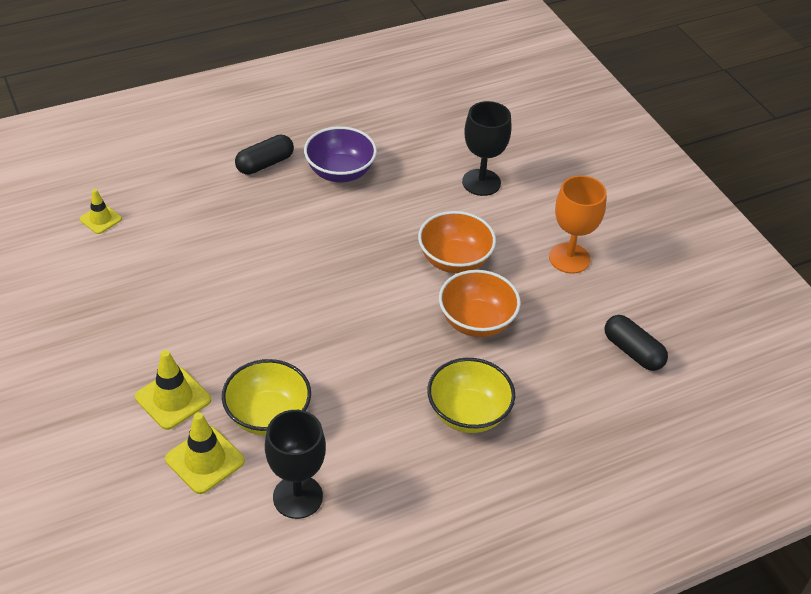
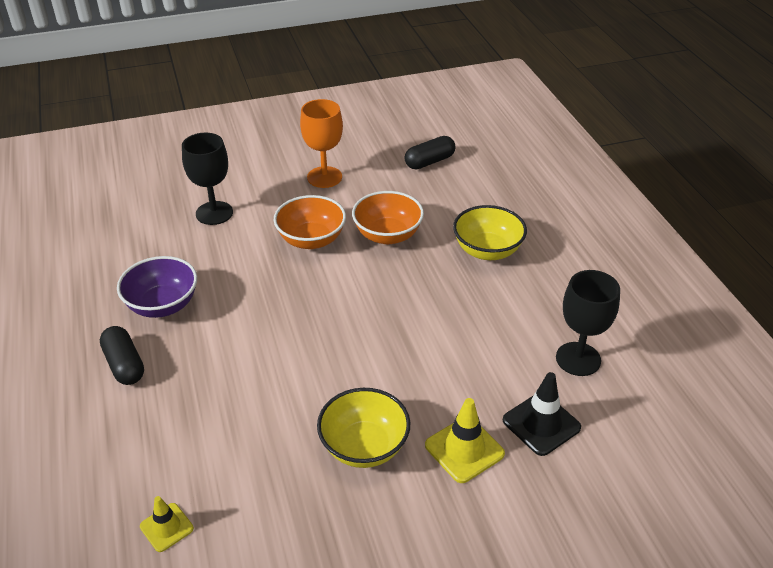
camera: 80 degrees left, 5 degrees down
(205, 460) = (541, 424): yellow traffic cone -> black traffic cone
(268, 415) = (487, 375): yellow bowl -> yellow bowl (364, 446)

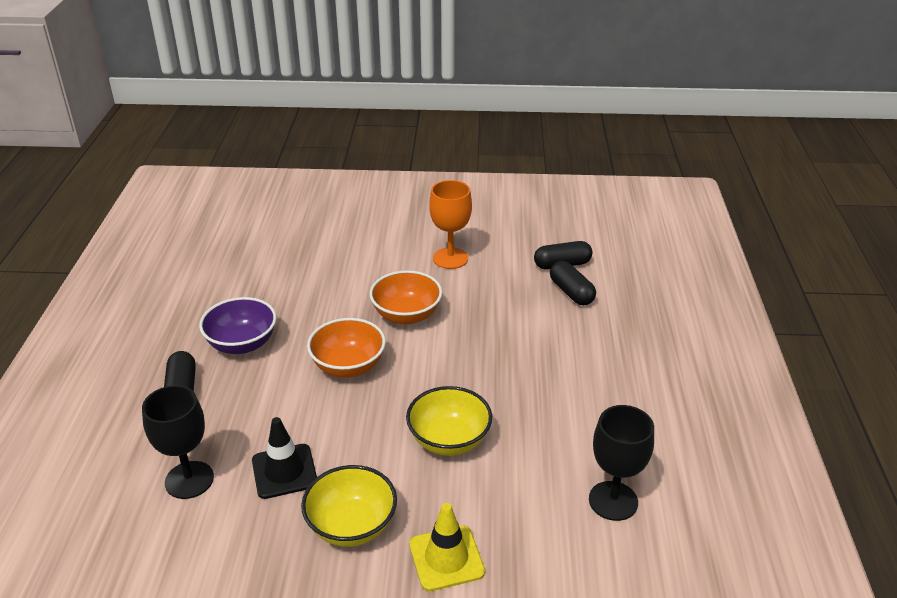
camera: 20 degrees right, 5 degrees down
(166, 527) = (139, 546): yellow traffic cone -> none
(214, 213) = (331, 270): black goblet -> black goblet (189, 480)
(387, 235) = (482, 327): orange bowl -> orange bowl (348, 366)
(450, 185) = (571, 292): none -> black capsule
(487, 250) = (575, 366): yellow bowl -> yellow bowl (449, 440)
(541, 424) = (538, 556): black traffic cone -> black traffic cone (284, 471)

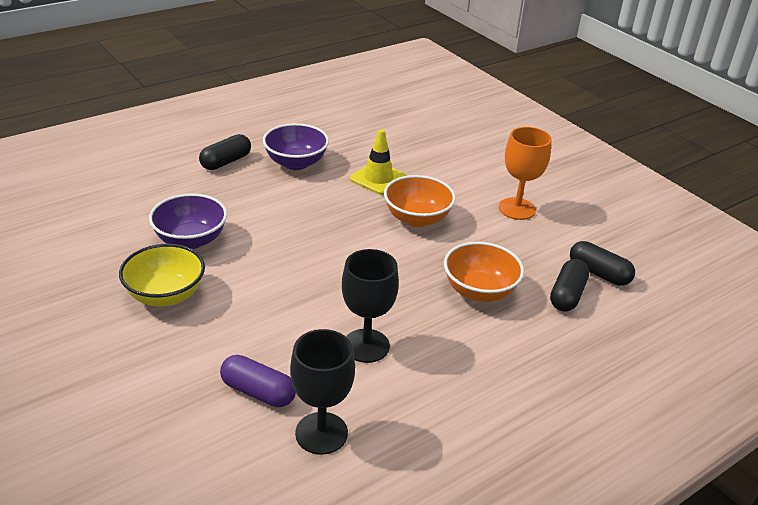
camera: 50 degrees right, 0 degrees up
(189, 480) = (147, 205): black goblet -> black goblet (366, 346)
(284, 471) = (191, 240): black traffic cone -> purple bowl
(348, 366) = (326, 218): orange bowl -> orange bowl (479, 291)
(446, 558) = (172, 358): yellow traffic cone -> yellow traffic cone (378, 178)
(449, 440) = (299, 304): yellow bowl -> none
(537, 518) = (258, 392): none -> purple capsule

